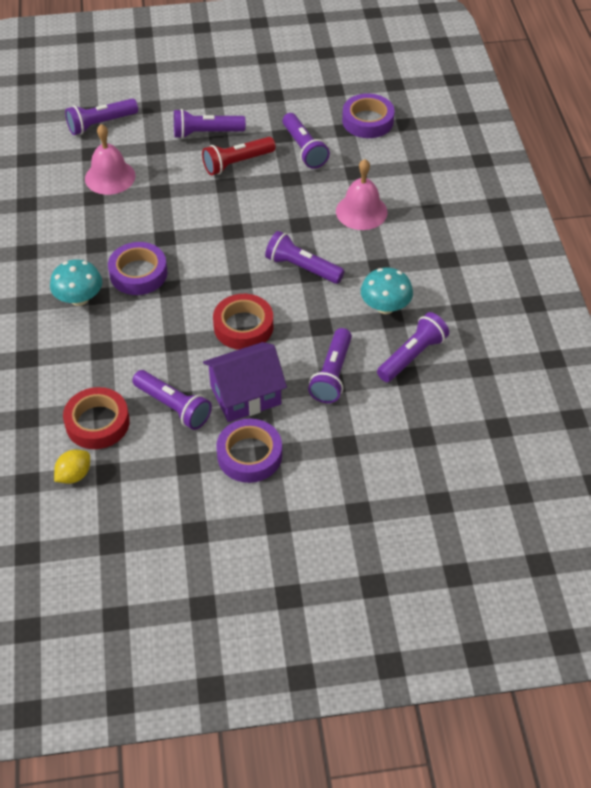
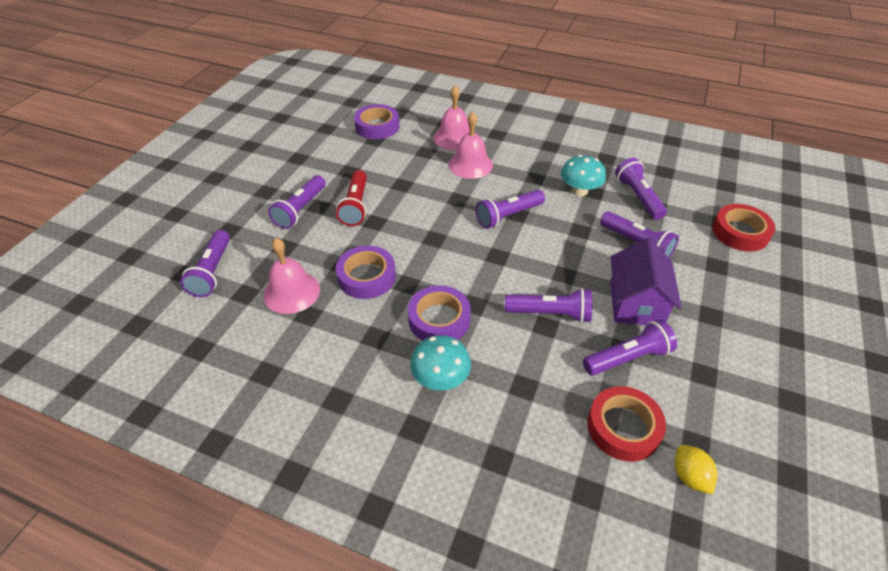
camera: 60 degrees left, 5 degrees down
(243, 326) = (553, 274): red tape -> red tape (740, 232)
(249, 455) = (708, 327): purple tape -> purple tape (366, 277)
(304, 149) = (376, 166): purple flashlight -> purple flashlight (550, 314)
(397, 182) = (454, 137): none -> pink bell

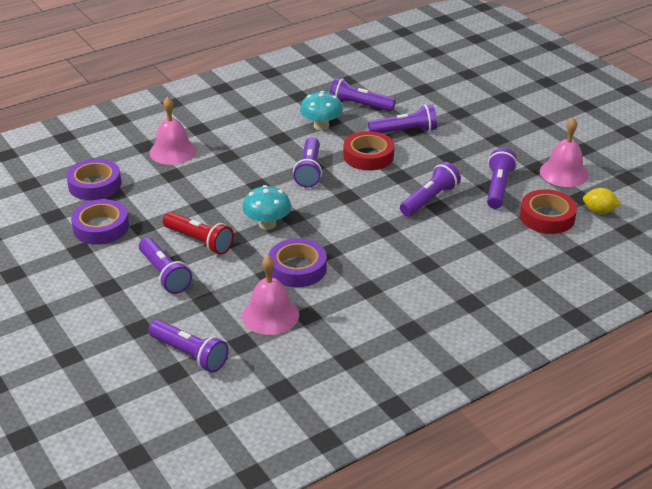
camera: 55 degrees left, 10 degrees down
(439, 319) = (383, 251): purple tape -> purple tape (101, 227)
(440, 378) = (439, 273): turquoise mushroom -> turquoise mushroom (267, 224)
(470, 164) = (222, 160): pink bell -> pink bell (564, 173)
(636, 303) = (457, 161): purple house -> none
(740, 232) = (441, 87): red tape -> red tape (368, 156)

